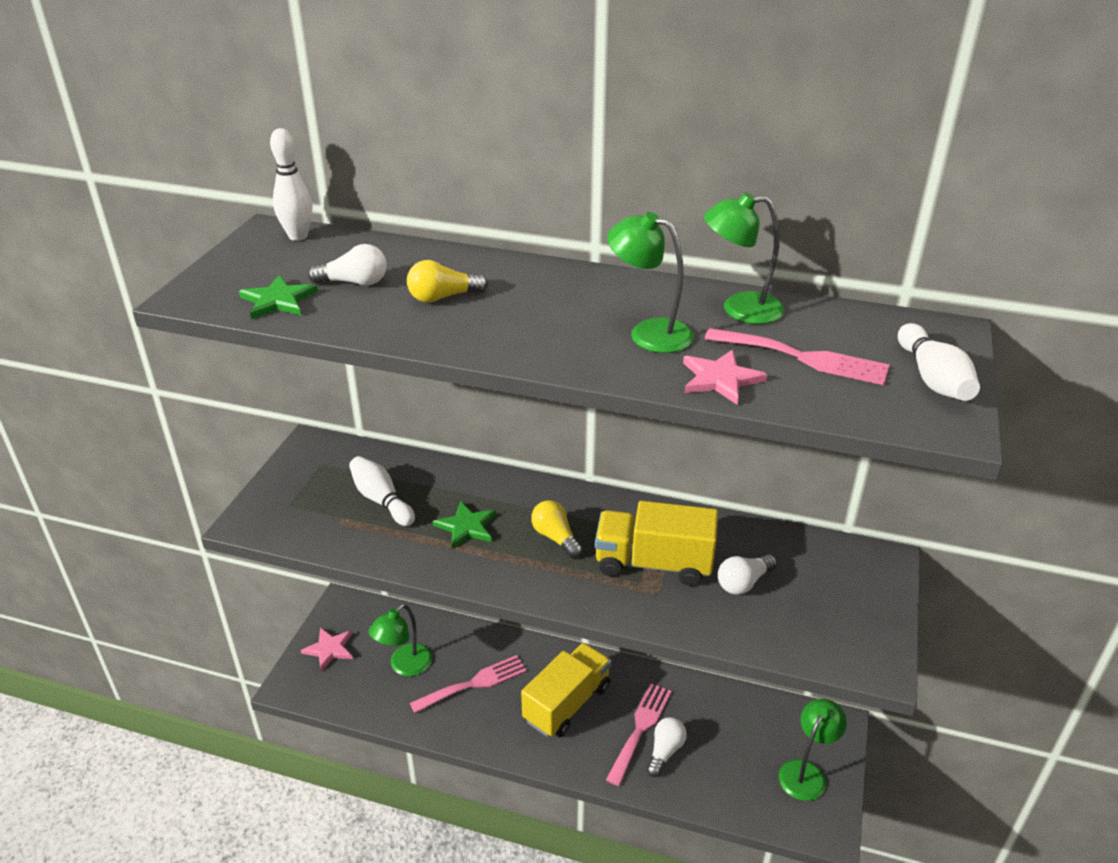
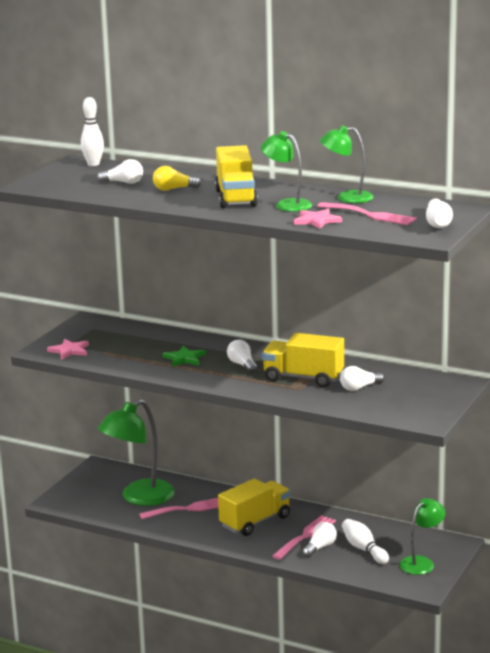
camera: 10 degrees right, 15 degrees down
(278, 300) = (78, 188): green star -> none
(329, 649) = (85, 487): pink star -> pink star (69, 350)
(381, 500) = (131, 345): white bowling pin -> white bowling pin (364, 549)
(404, 666) = (139, 498): green lamp -> green lamp, size x1.66
(555, 318) = (236, 198): none -> yellow truck
(555, 537) = (242, 365): yellow light bulb -> white light bulb

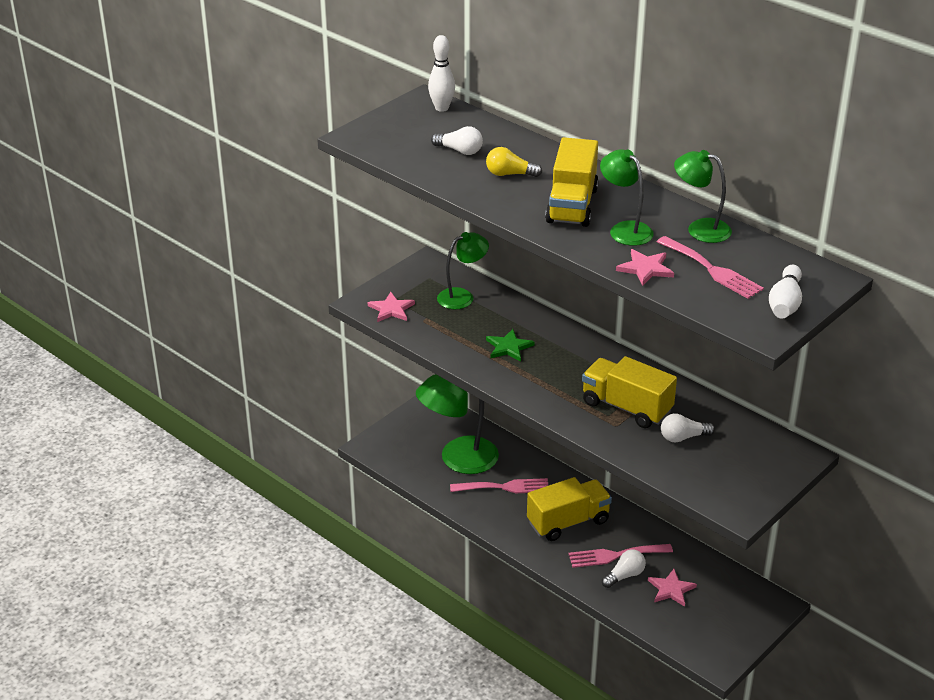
camera: 15 degrees right, 15 degrees up
(242, 365) = (567, 371): white light bulb -> none
(306, 536) = (615, 555): pink fork -> pink fork turned 150 degrees counterclockwise
(364, 549) = (671, 589): white bowling pin -> pink star
(421, 563) = (727, 624): green lamp -> green lamp (462, 296)

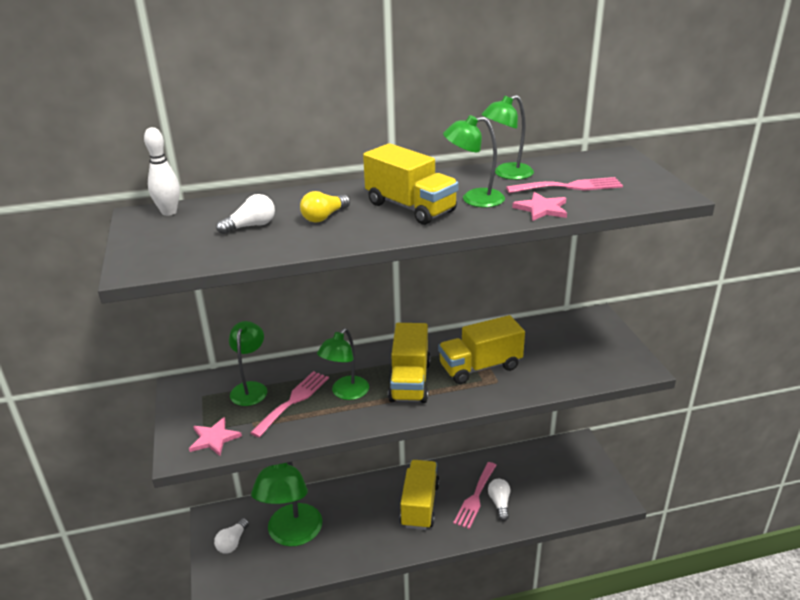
camera: 55 degrees left, 5 degrees down
(505, 487) = (350, 522): pink fork -> pink fork (293, 401)
(509, 347) = (345, 393): green star -> green lamp
(561, 375) = (410, 381): none -> yellow truck
(671, 589) = (531, 486): pink star -> none
(683, 437) = (538, 356): white light bulb -> white light bulb (232, 542)
(785, 303) = (640, 177): white bowling pin -> none

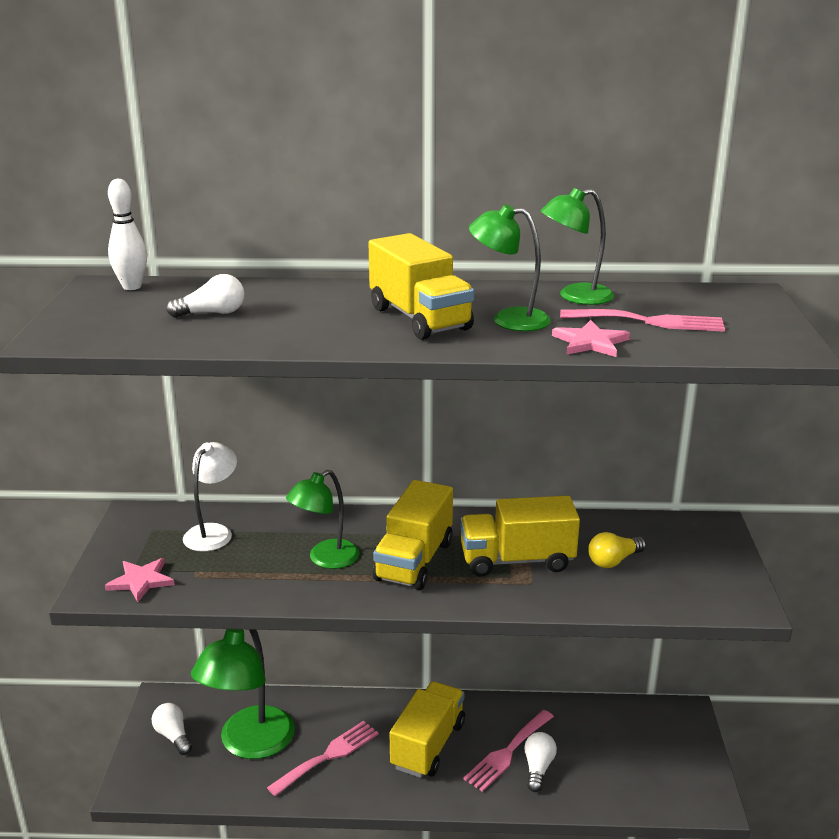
camera: 15 degrees right, 5 degrees down
(232, 542) = (173, 736): white light bulb -> white light bulb turned 105 degrees clockwise
(250, 388) = (213, 532): green lamp -> white lamp
(293, 401) = (256, 556): pink fork -> pink fork (328, 756)
(324, 217) = (305, 315): yellow light bulb -> yellow light bulb (613, 561)

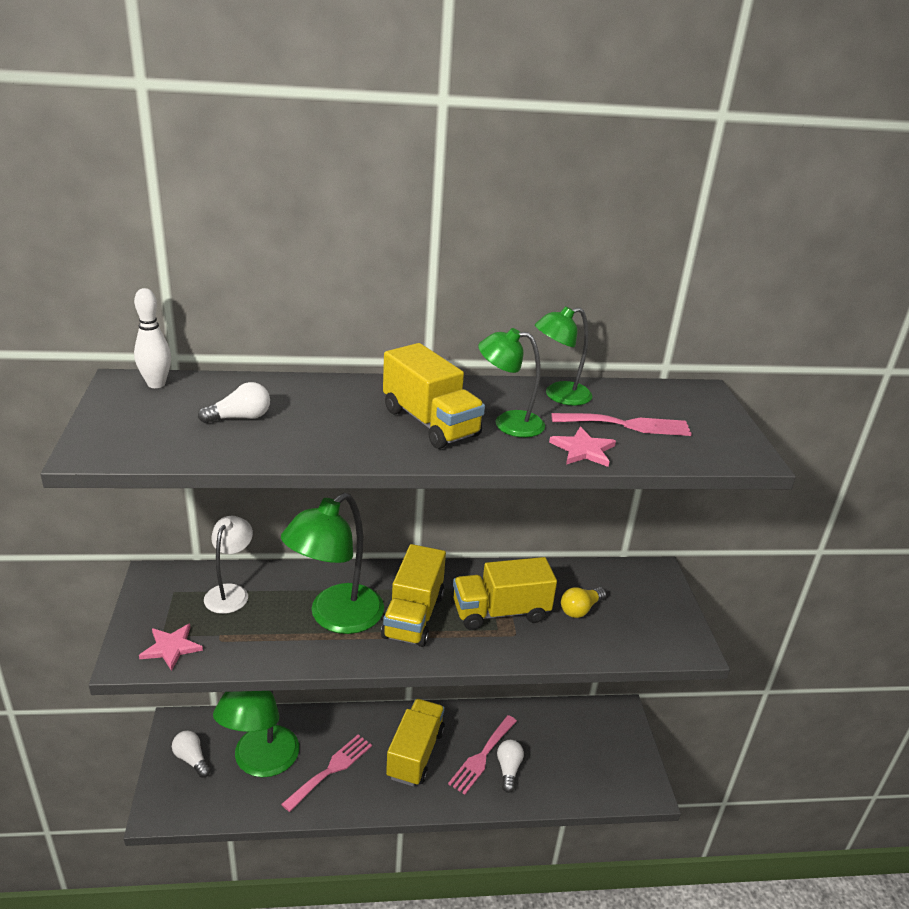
camera: 10 degrees left, 5 degrees up
(325, 559) = (336, 617): green lamp -> green lamp, size x1.66

